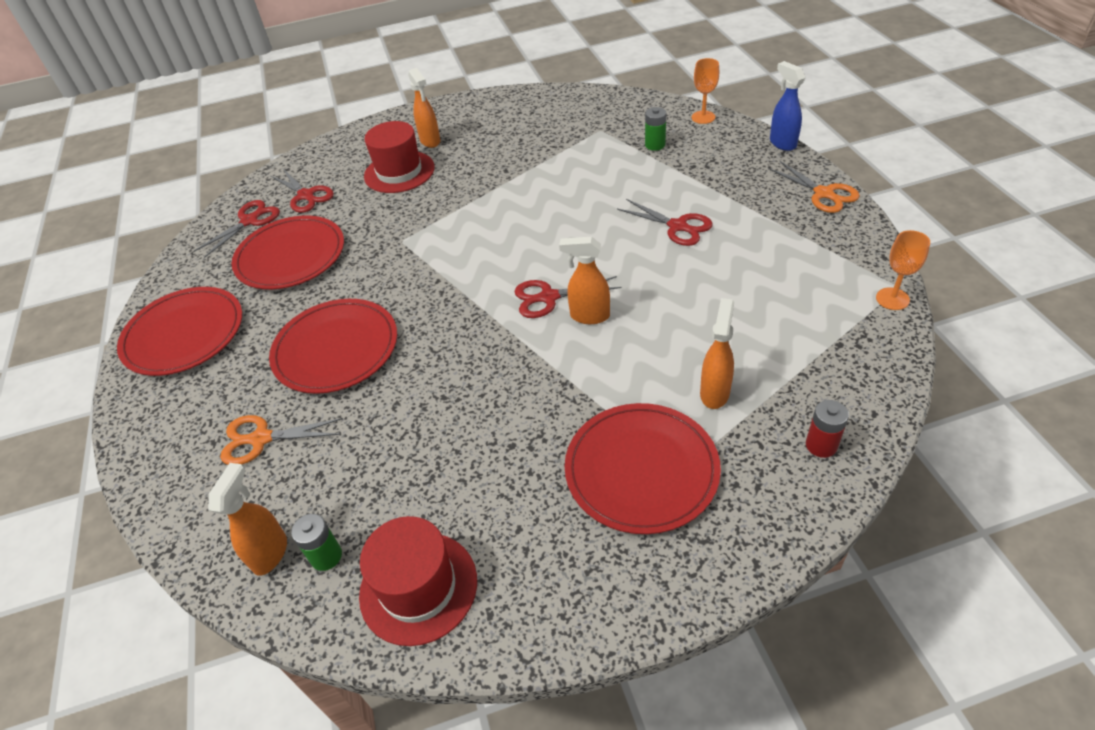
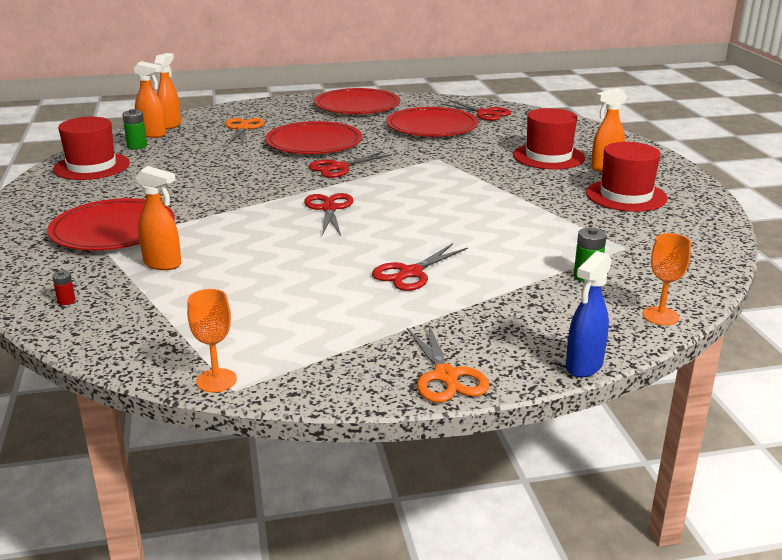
camera: 90 degrees right, 20 degrees down
(306, 195) = (517, 127): red scissors -> red scissors (339, 167)
(496, 130) = (626, 196): none -> red hat
(589, 316) = (294, 222): orange spray bottle -> orange spray bottle (170, 125)
(782, 143) = (583, 366): blue spray bottle -> blue spray bottle turned 150 degrees clockwise
(821, 445) = (66, 301): red battery -> red battery, size x0.60
(823, 193) = (446, 376): orange scissors -> orange scissors turned 75 degrees counterclockwise

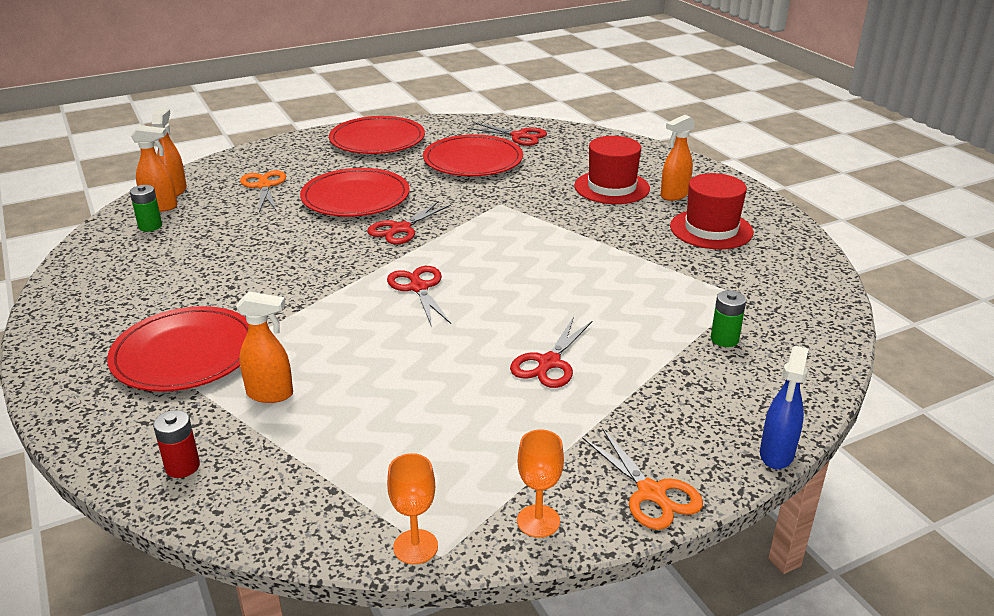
camera: 15 degrees left, 5 degrees up
(66, 301) = (182, 466): red battery -> red battery, size x1.66
(92, 166) = (109, 263): red hat -> none
(660, 316) = (815, 378): orange goblet -> orange goblet (538, 521)

